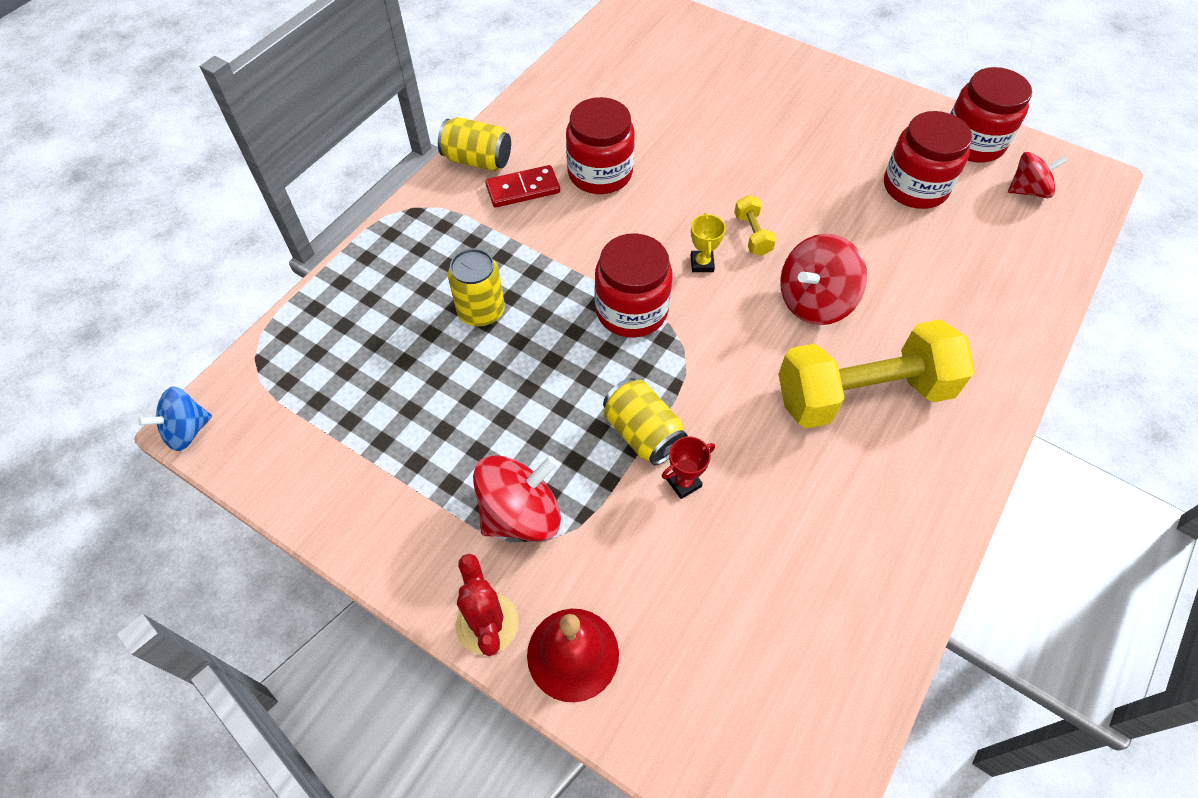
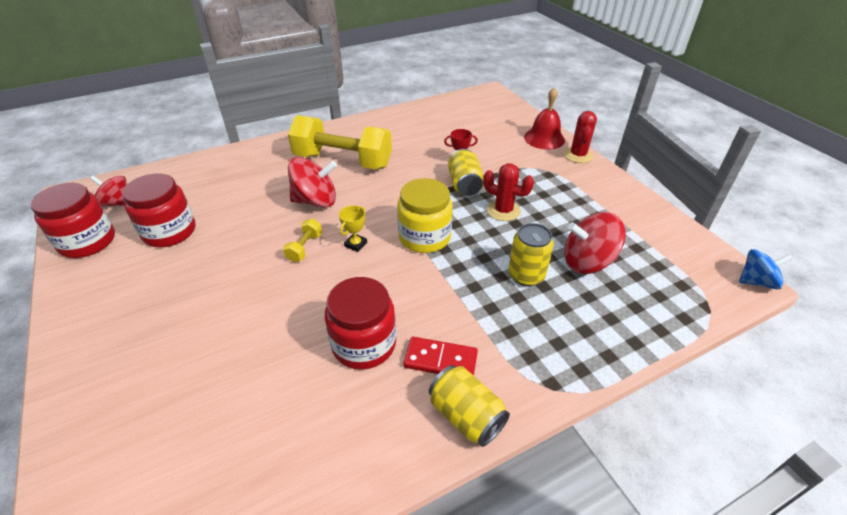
camera: 150 degrees left, 15 degrees down
(521, 514) = (546, 179): red spinning top -> red spinning top (587, 262)
(556, 405) = (503, 211): none -> red cactus
(631, 310) = (424, 237): red jar -> yellow jar

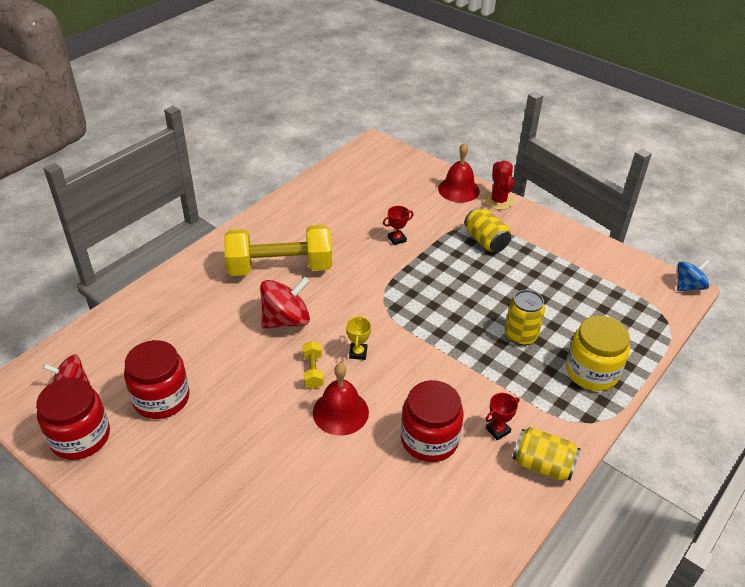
camera: 25 degrees left, 0 degrees up
(301, 290) = (340, 412): none -> red bell
(424, 237) = (415, 326): yellow jar -> yellow jar (591, 372)
(440, 360) = (498, 430): red domino -> red trophy
(464, 185) = (416, 261): yellow can -> yellow can (485, 241)
(503, 211) = (467, 279): red cactus -> none
(587, 262) = (561, 308): red spinning top -> none

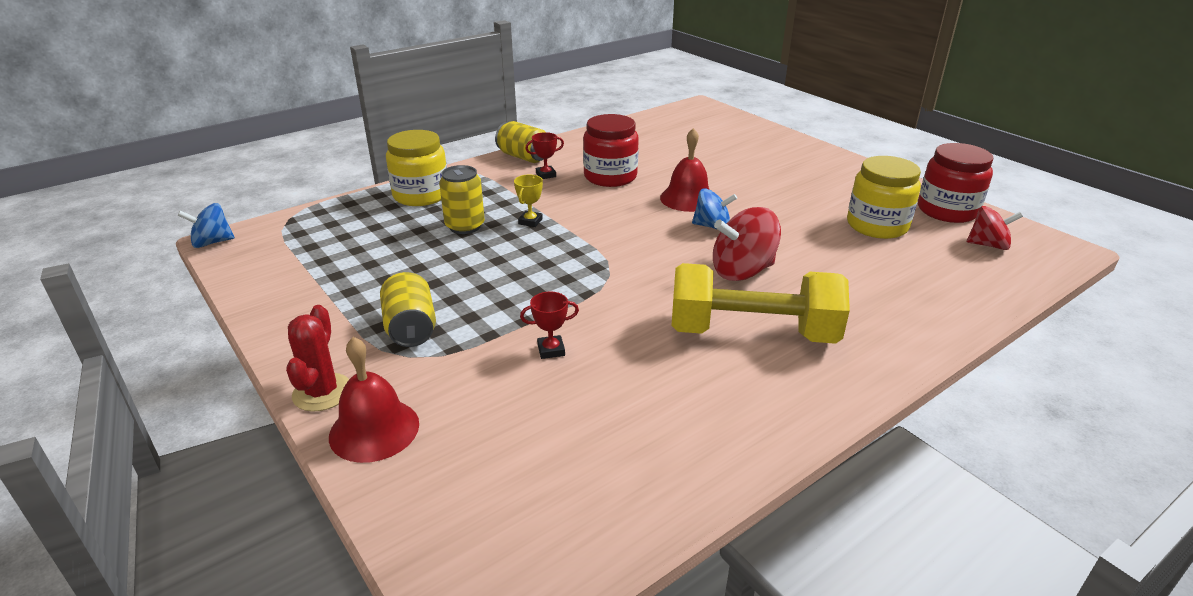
camera: 165 degrees left, 10 degrees down
(161, 398) = (877, 226): red jar -> yellow jar
(313, 371) = (712, 226): yellow dumbbell -> blue spinning top
(358, 353) = (658, 234): yellow trophy -> yellow trophy (530, 221)

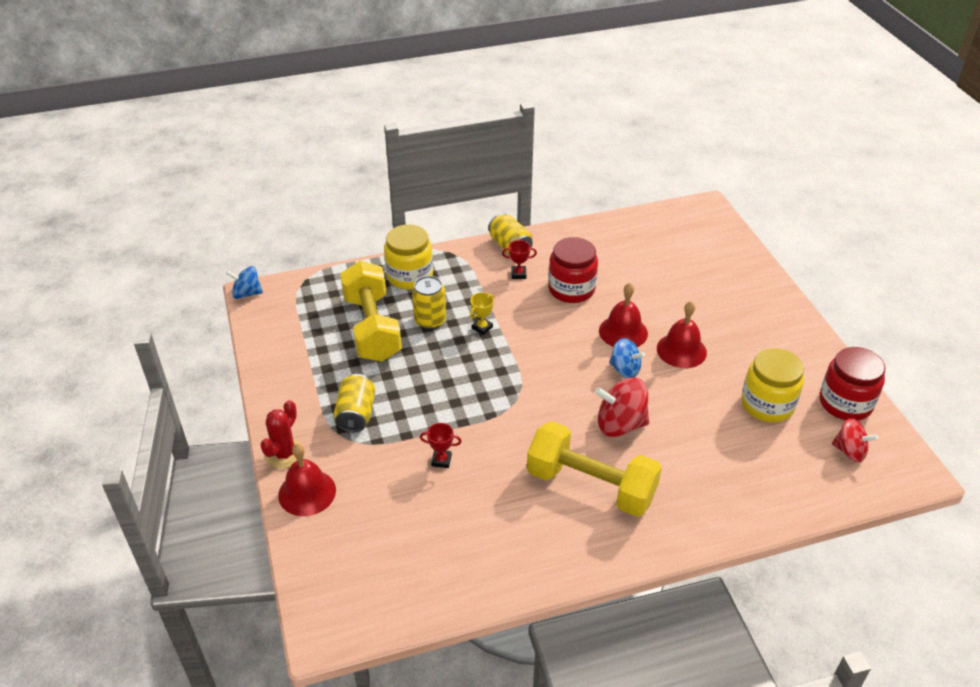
camera: 20 degrees right, 10 degrees up
(395, 245) = (372, 328): none -> yellow dumbbell
(758, 201) = (681, 350): none -> red bell

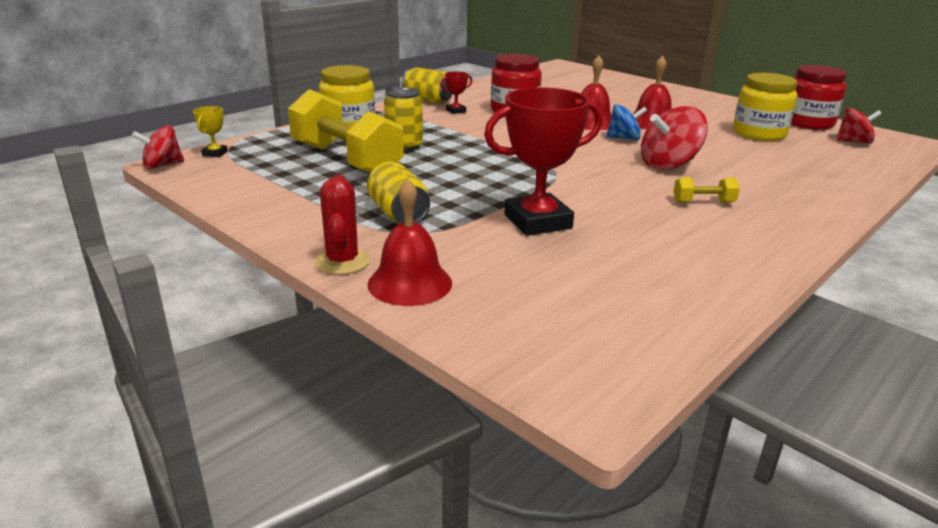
camera: 30 degrees left, 15 degrees down
(247, 293) = (162, 165): blue spinning top -> red spinning top
(441, 460) = (538, 222): red trophy -> red trophy, size x2.31
(482, 327) = (462, 141): yellow trophy -> yellow trophy (215, 153)
(591, 486) = (703, 202): yellow dumbbell -> yellow dumbbell, size x0.40

